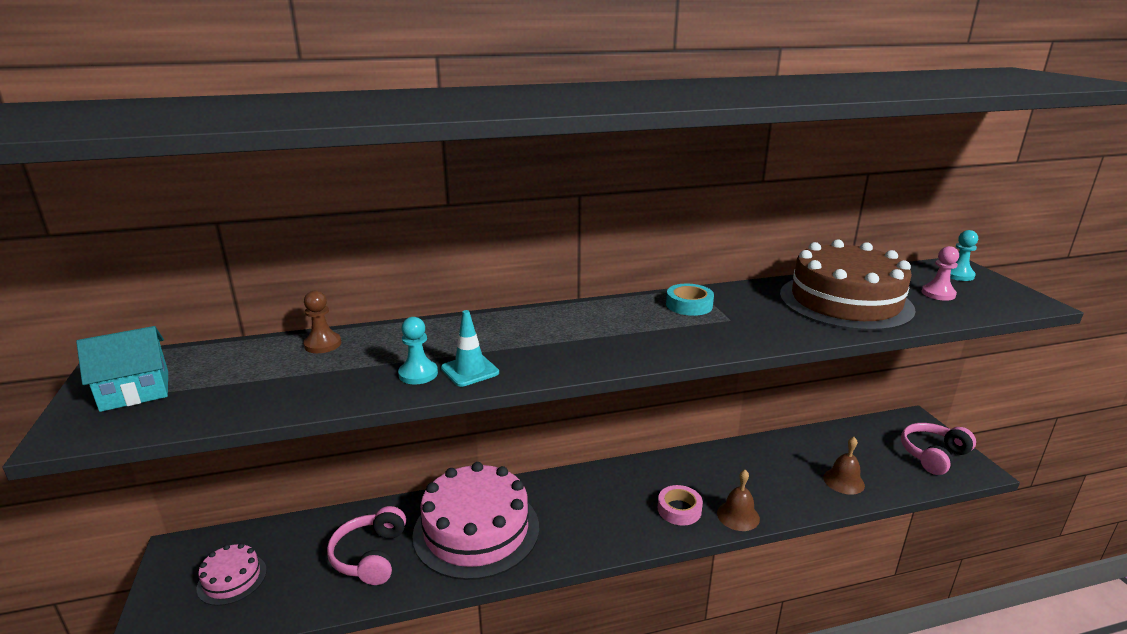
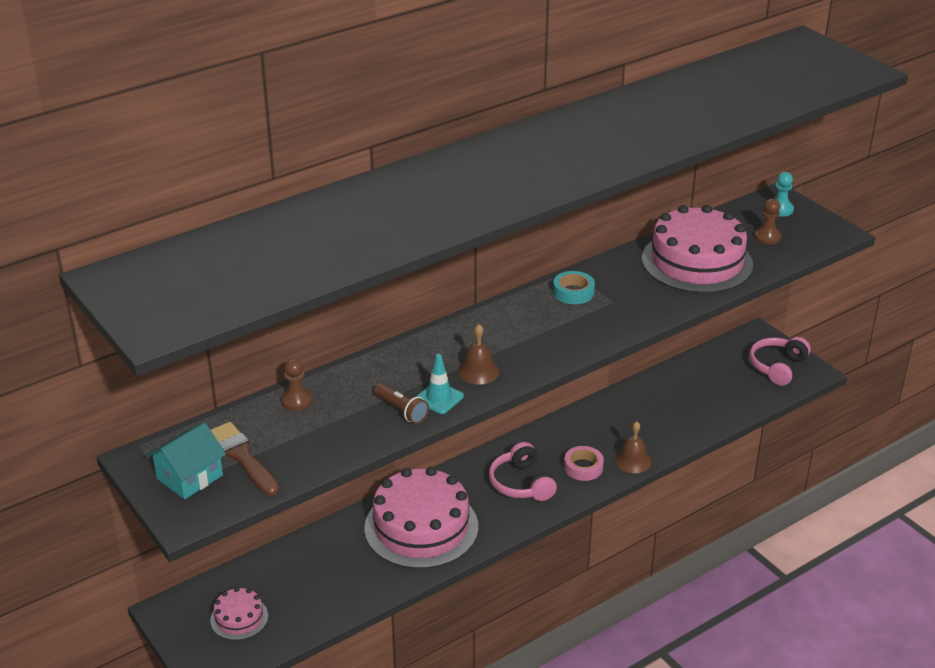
camera: 20 degrees left, 10 degrees up
(209, 384) = (242, 457): none -> brown brush
(370, 556) = (344, 570): pink headphones -> pink headphones (521, 483)
(418, 374) = (401, 410): turquoise pawn -> brown flashlight
(843, 481) = (709, 409): brown bell -> brown bell (478, 371)
(845, 301) = (697, 262): brown cake -> pink cake
(938, 294) = (767, 237): pink pawn -> brown pawn

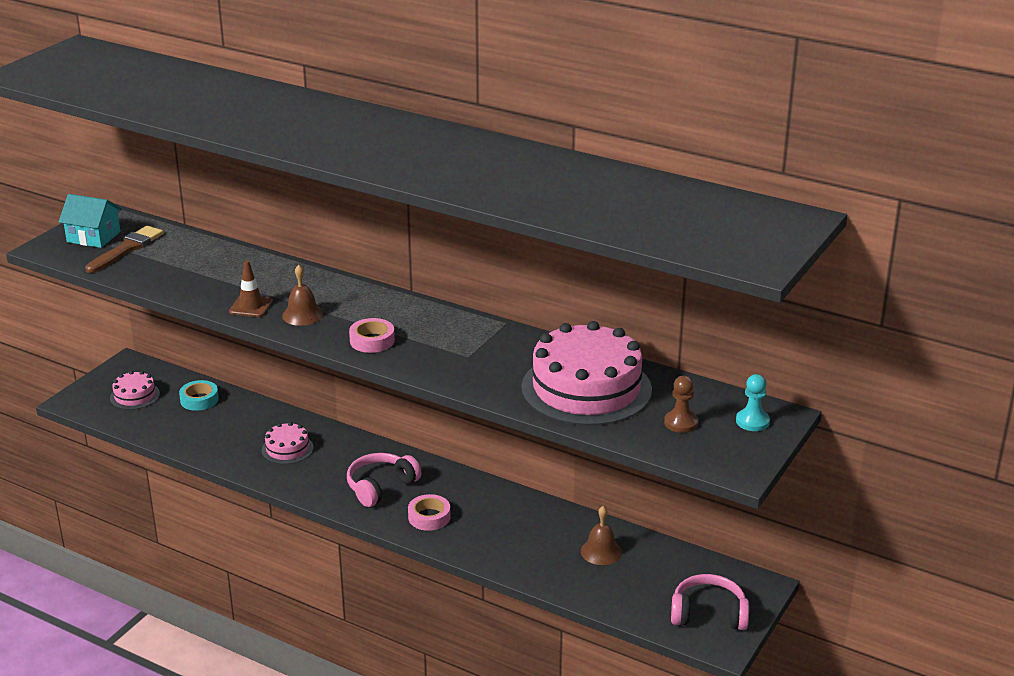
camera: 65 degrees right, 5 degrees down
(296, 401) = (211, 250): brown pawn -> none
(401, 410) = (223, 295): brown flashlight -> none
(421, 527) = (287, 449): pink cake -> pink cake, size x0.47
(439, 398) = (251, 306): turquoise traffic cone -> brown traffic cone
(553, 343) = (372, 341): none -> pink tape
(573, 292) = (468, 332): turquoise tape -> turquoise tape (199, 400)
(633, 460) = (461, 545): brown bell -> brown bell (601, 551)

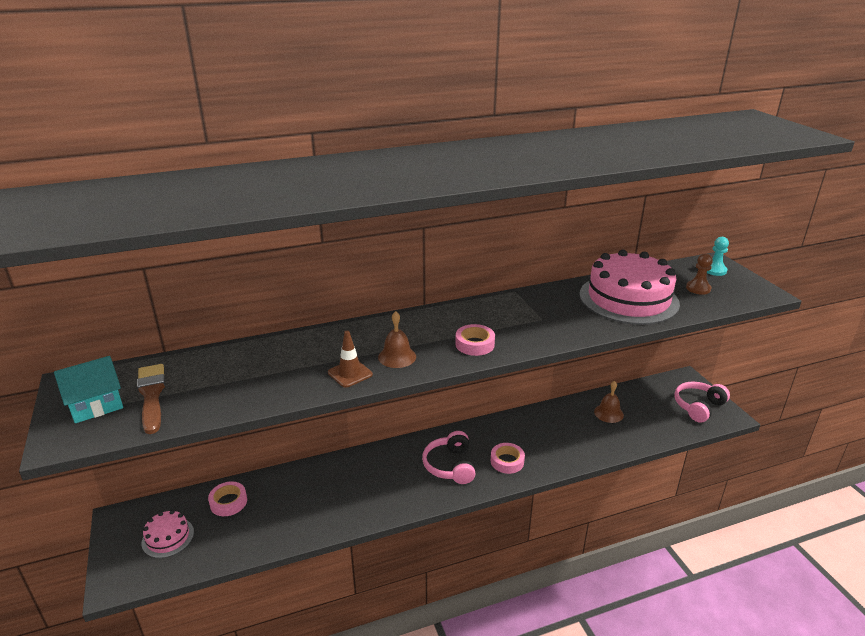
camera: 50 degrees left, 0 degrees up
(199, 400) = (228, 502): turquoise tape -> pink tape
(287, 449) = (352, 487): pink cake -> none

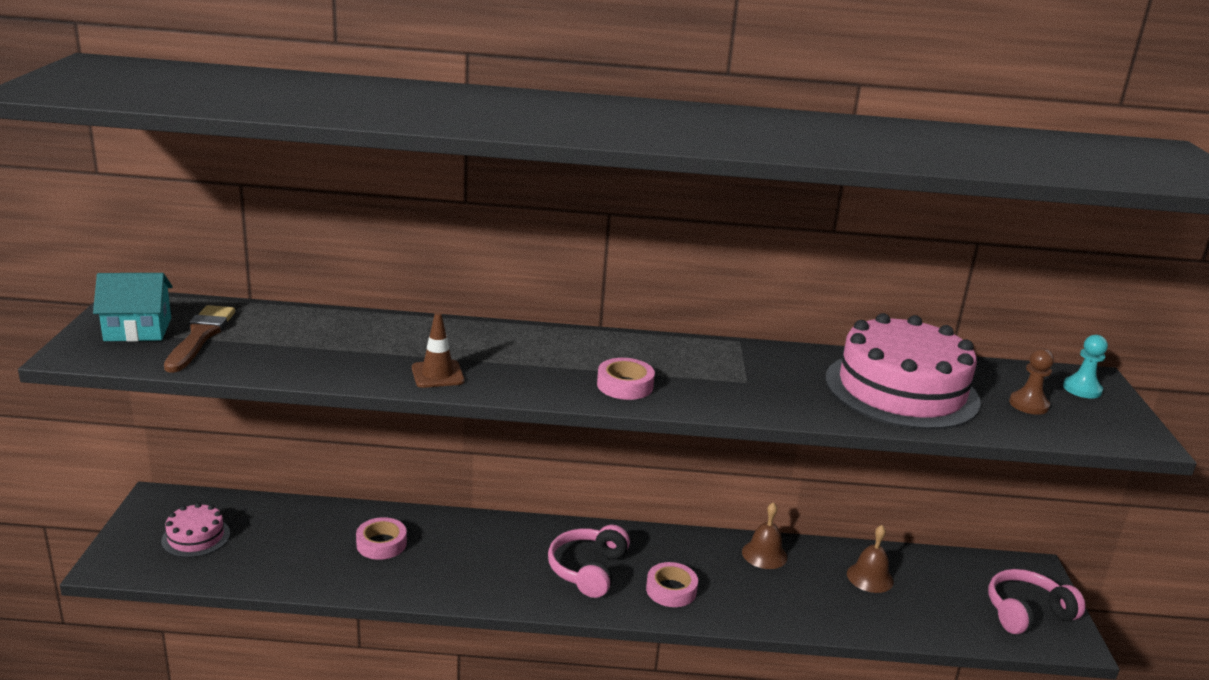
camera: 20 degrees right, 5 degrees down
(228, 502) = (286, 522): pink tape -> pink tape (381, 544)
(397, 356) = (511, 372): brown bell -> brown bell (764, 554)

